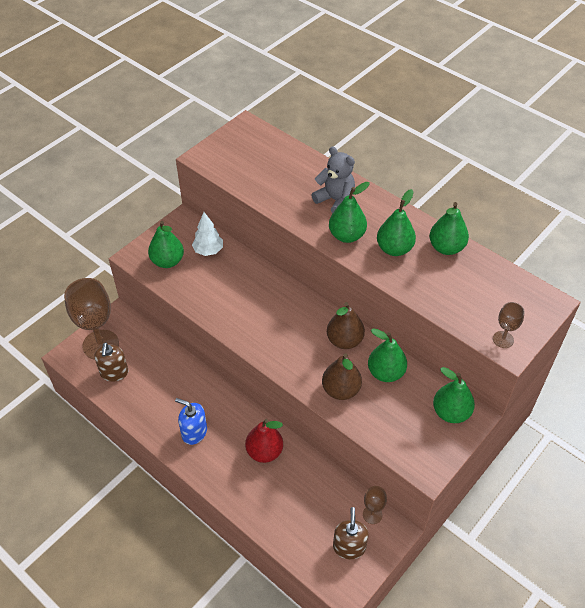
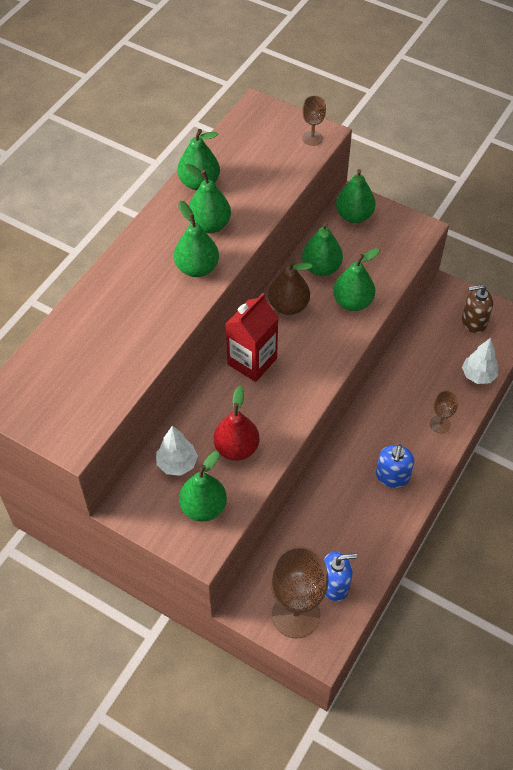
camera: 100 degrees left, 5 degrees up
(114, 373) = (334, 585): brown soap dispenser -> blue soap dispenser
(264, 452) = (396, 405): red pear -> red pear (236, 448)
(282, 532) = (478, 375): none -> white tree
(290, 307) = (252, 361): none -> red carton
(335, 200) = (139, 285): grey teddy bear -> none
(341, 390) = (352, 302): brown pear -> green pear
(372, 514) = (436, 307): brown goblet -> brown goblet (440, 424)

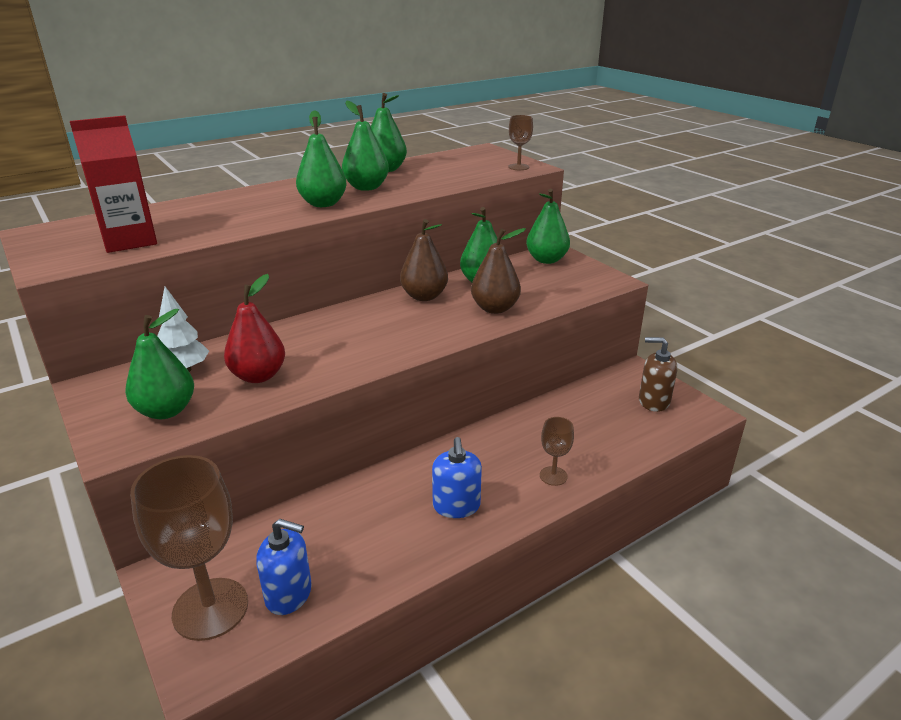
camera: 25 degrees right, 25 degrees down
(252, 361) = (347, 321): red carton -> red carton (129, 241)
(352, 302) = (495, 308): green pear -> brown pear
(392, 476) = (456, 506): blue soap dispenser -> blue soap dispenser turned 45 degrees counterclockwise
(478, 375) = (632, 446): white tree -> none

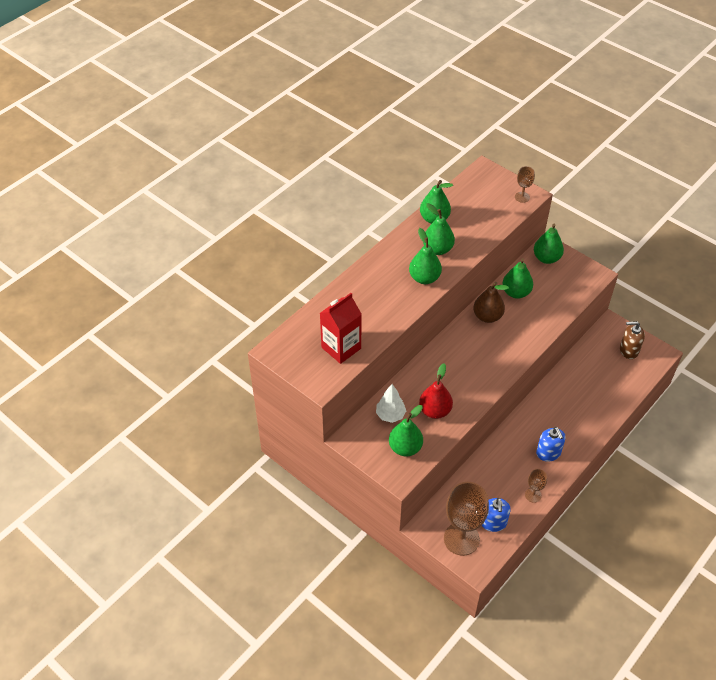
camera: 15 degrees left, 20 degrees up
(289, 594) = (493, 523): blue soap dispenser -> blue soap dispenser turned 90 degrees clockwise
(495, 308) = (536, 320): brown pear -> none
(553, 476) = (590, 421): brown goblet -> brown goblet (533, 495)

